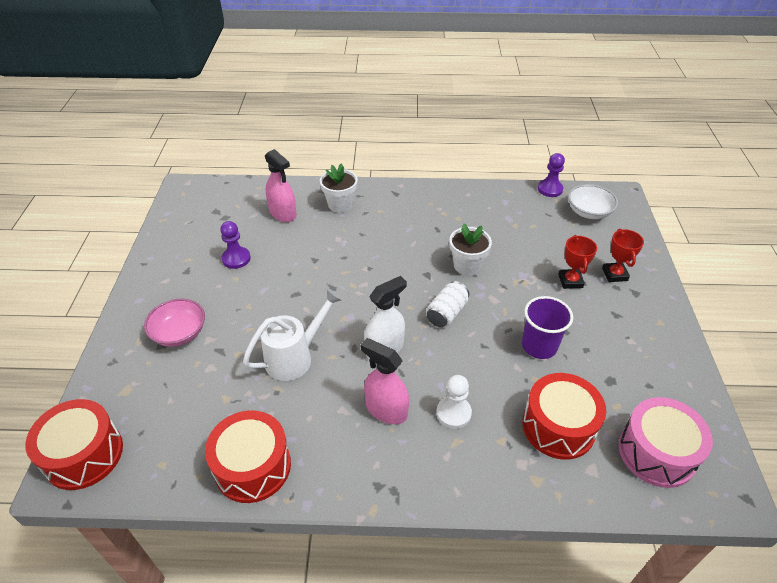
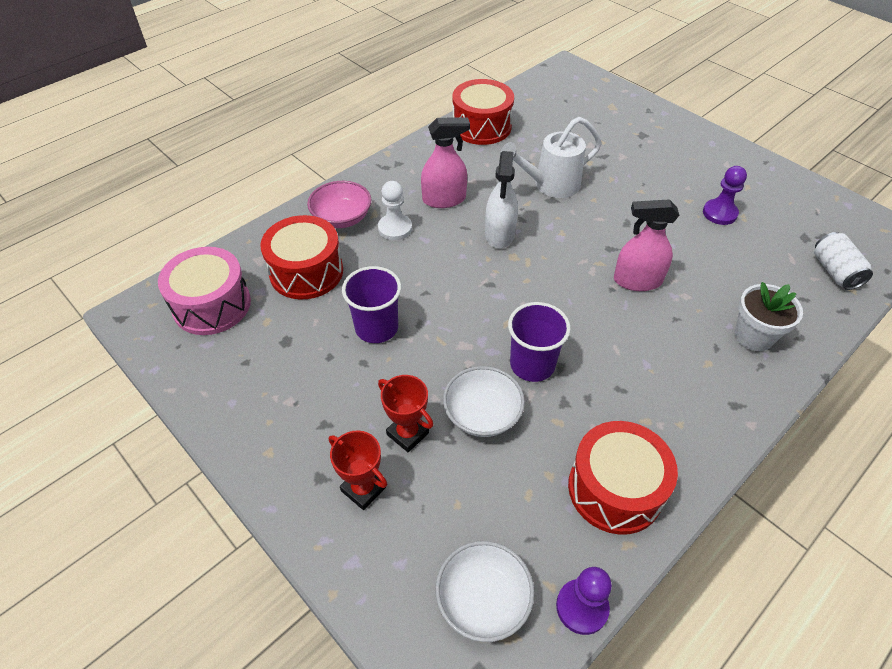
camera: 135 degrees right, 5 degrees up
(84, 454) = (574, 78): red drum -> red drum (615, 489)
(179, 333) = (646, 146): pink bowl -> pink bowl (342, 218)
(283, 213) = (775, 281): pink spray bottle -> pink spray bottle (637, 281)
(294, 357) = (551, 185): white watering can -> white watering can turned 60 degrees clockwise
(447, 313) = (489, 298): white can -> white can (834, 271)
(467, 266) = (532, 364): white flower pot -> purple cup
(520, 264) = (482, 414): none -> white bowl

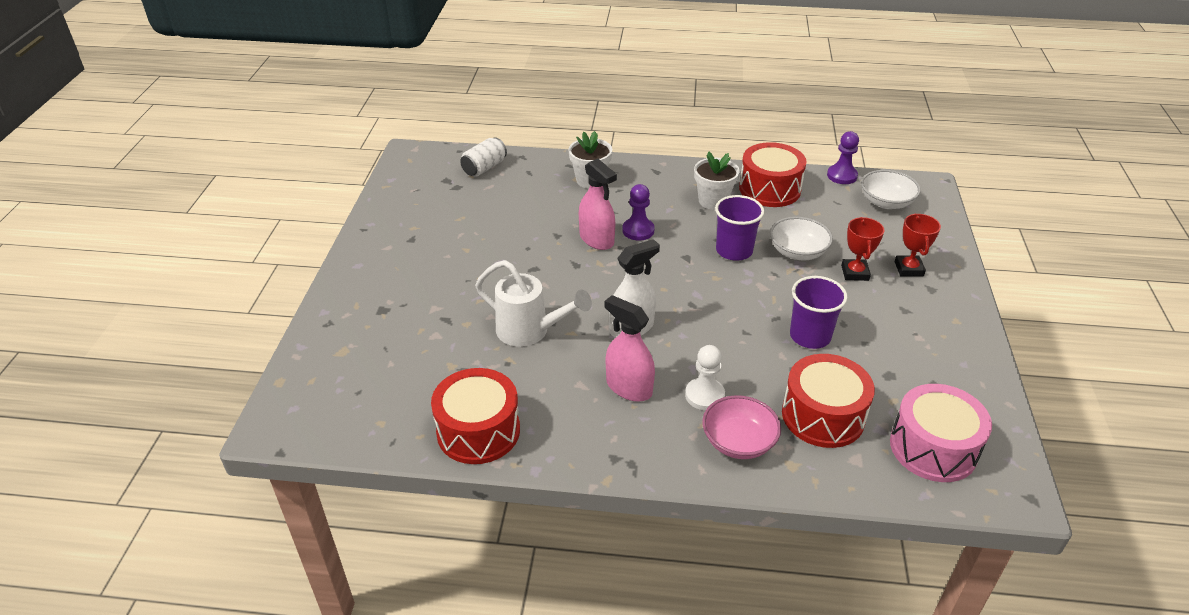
camera: 130 degrees left, 10 degrees down
(633, 413) = (713, 201): none -> white flower pot
(719, 213) = (468, 230): purple pawn -> purple pawn (638, 230)

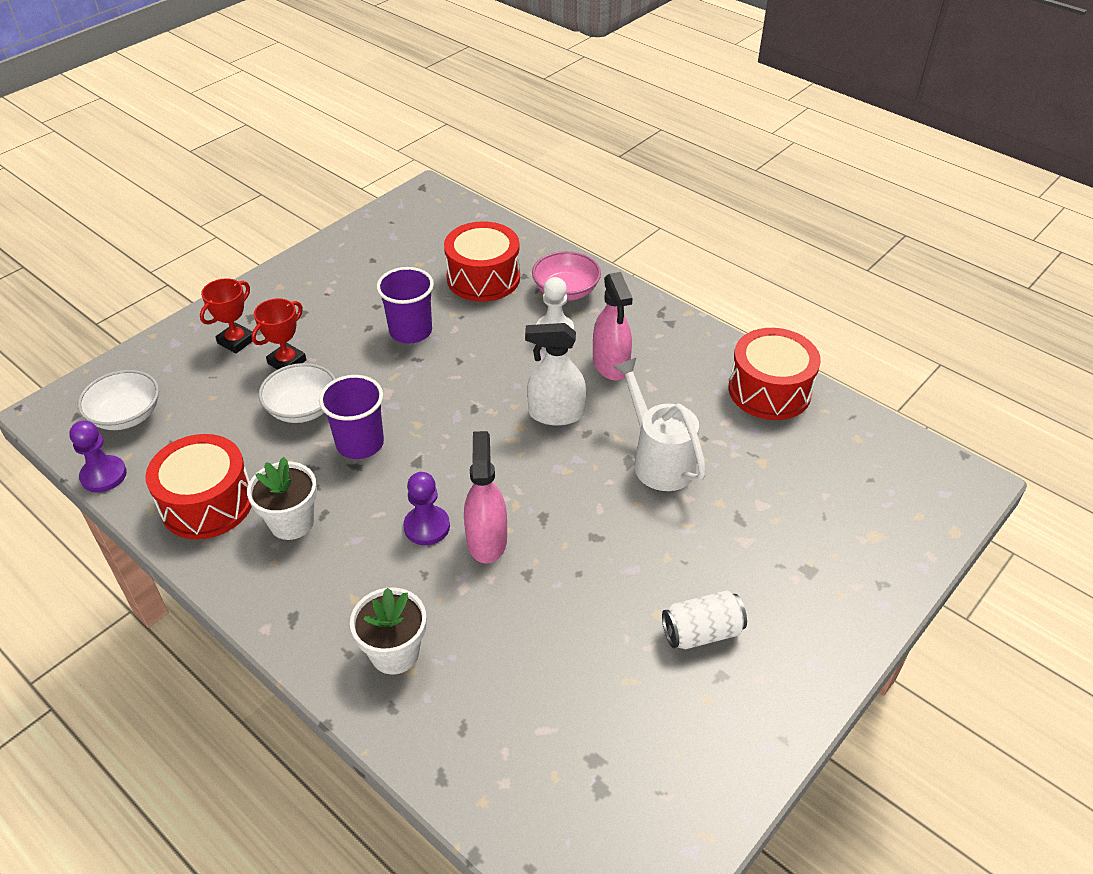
camera: 145 degrees left, 5 degrees up
(484, 168) = (521, 784): white can -> white can (701, 632)
(933, 448) = (438, 230): pink drum -> none

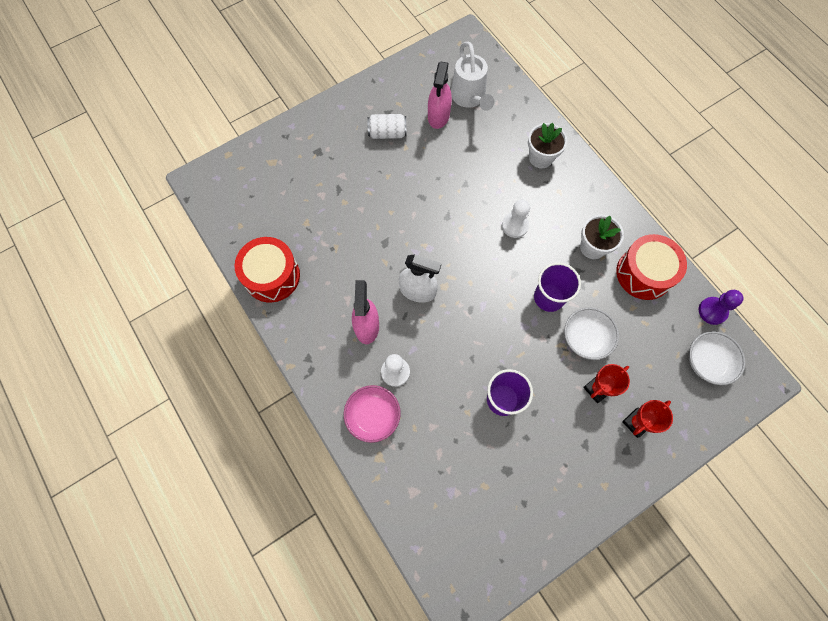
camera: 165 degrees left, 25 degrees up
(427, 527) = (515, 225): purple pawn -> white pawn
(483, 278) = (434, 451): red drum -> none
(486, 540) = (482, 209): pink spray bottle -> pink spray bottle (438, 116)
(659, 460) = (366, 238): white watering can -> white watering can (469, 97)

